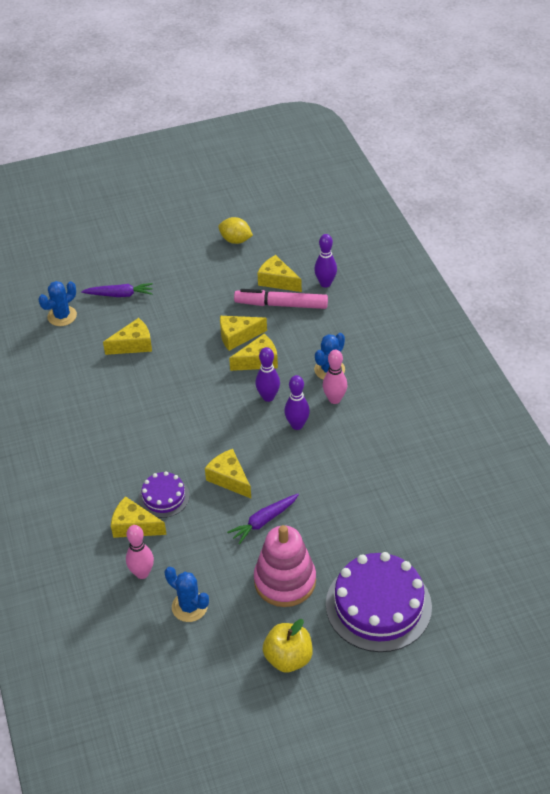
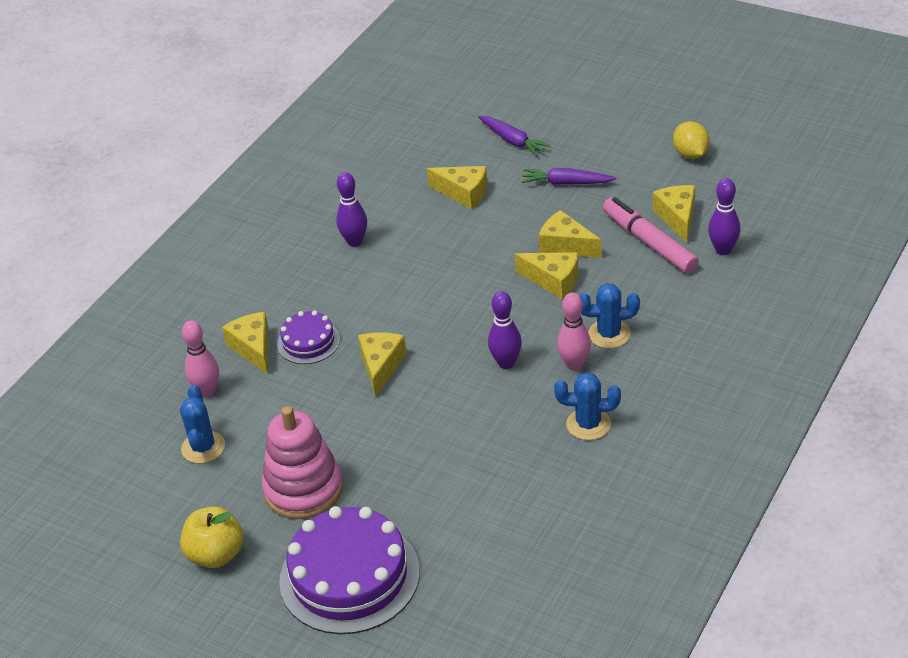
camera: 50 degrees right, 5 degrees down
(62, 316) = (439, 130): blue cactus -> blue cactus (588, 424)
(264, 521) = (358, 425): purple carrot -> purple carrot (566, 183)
(268, 397) = (516, 319): purple bowling pin -> purple bowling pin (355, 242)

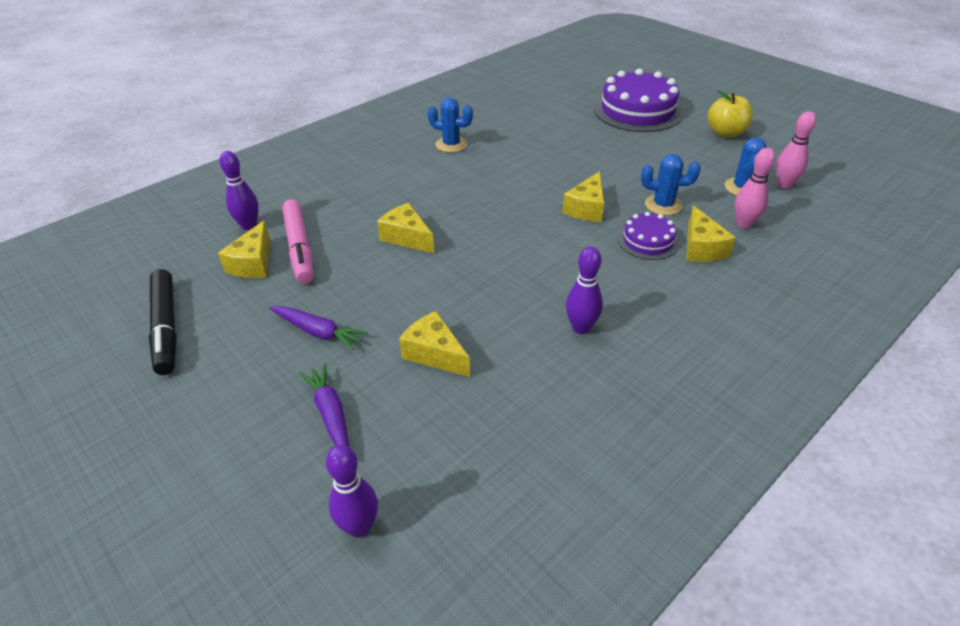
camera: 165 degrees left, 0 degrees up
(303, 489) = (662, 151): pink stacking toy -> none
(506, 363) = (485, 189): purple bowling pin -> purple bowling pin (359, 527)
(566, 245) = (372, 265): yellow cheese -> none
(574, 365) = (435, 177): pink bowling pin -> pink bowling pin (784, 185)
(609, 334) = (394, 189): blue cactus -> blue cactus (663, 205)
(690, 154) = (166, 327): yellow lemon -> black marker

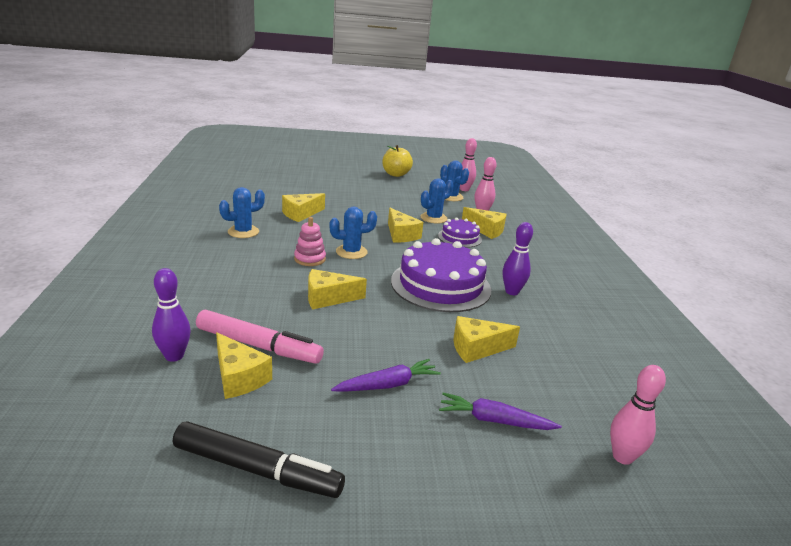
camera: 55 degrees left, 15 degrees down
(359, 527) = (622, 457): purple bowling pin -> pink bowling pin
(457, 194) = (310, 259): none -> pink stacking toy
(503, 204) = (351, 252): none -> blue cactus
(530, 145) = (301, 214): none -> yellow cheese
(637, 111) = (329, 176): purple cake -> purple cake (440, 285)

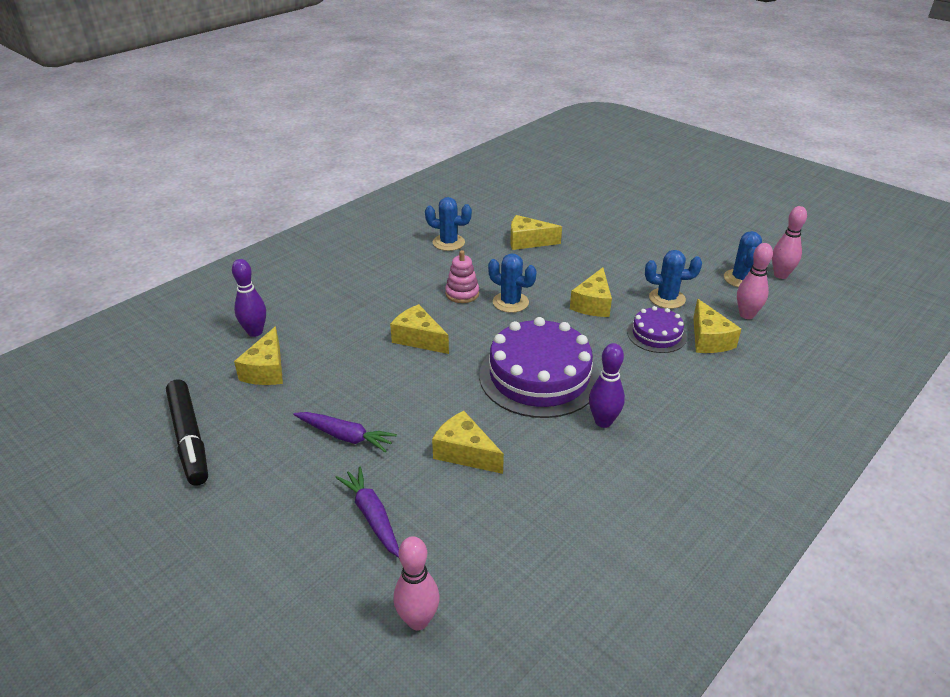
camera: 50 degrees right, 10 degrees up
(258, 346) = (311, 353): pink marker -> none
(396, 174) = (719, 224): yellow apple -> none

